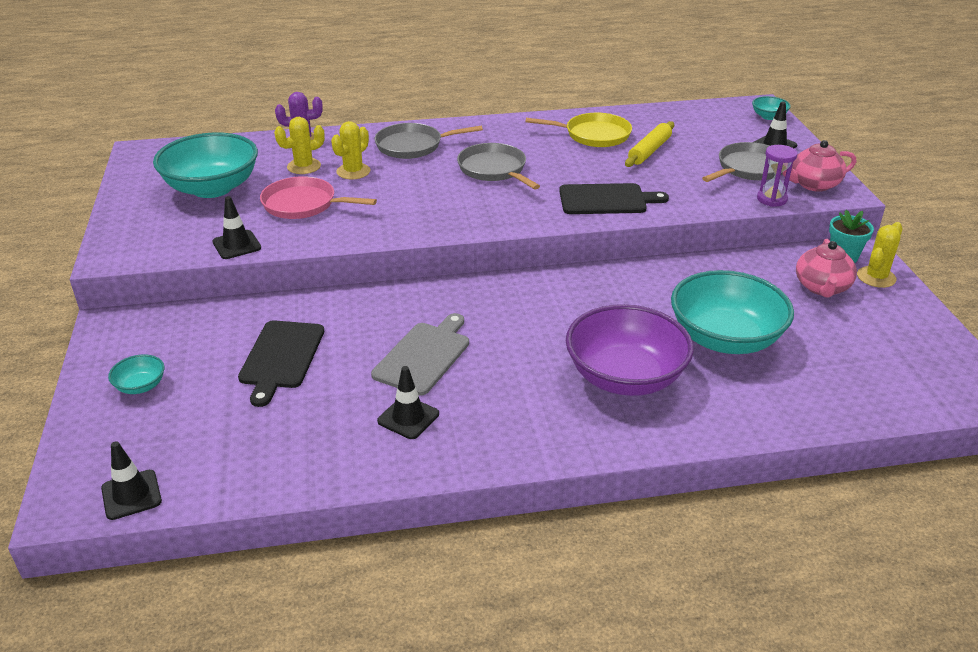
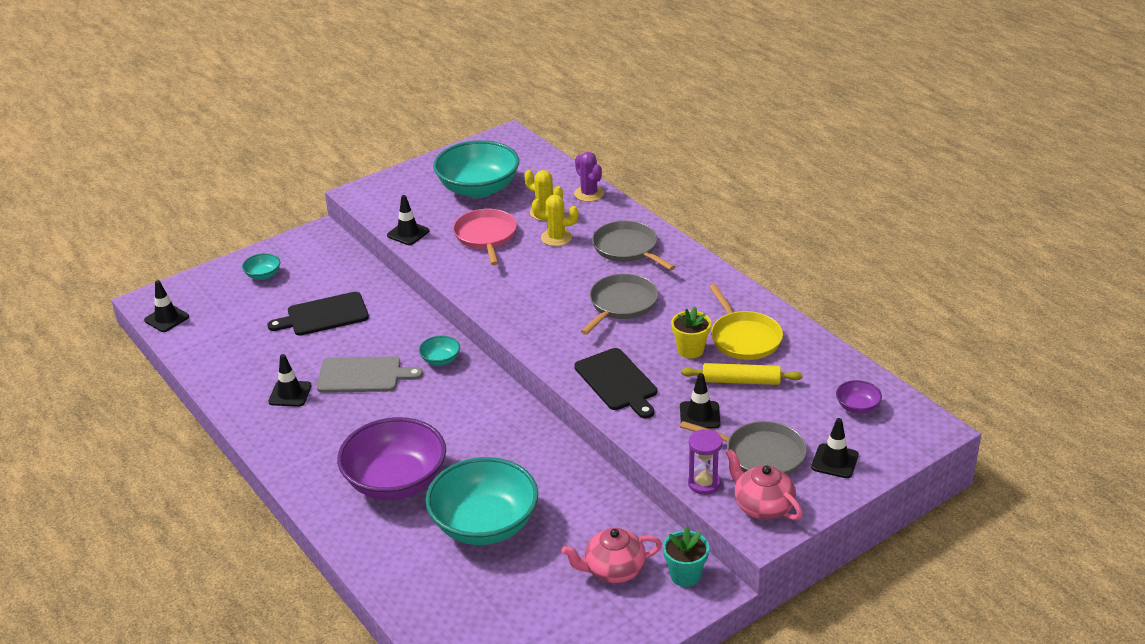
camera: 65 degrees right, 0 degrees up
(590, 159) = (690, 350): none -> yellow flower pot
(681, 178) = (699, 415): none -> black traffic cone
(715, 121) = (857, 407): none -> purple bowl
(768, 116) = (908, 442): turquoise bowl -> turquoise bowl (440, 360)
(876, 277) = (661, 605): yellow cactus -> none

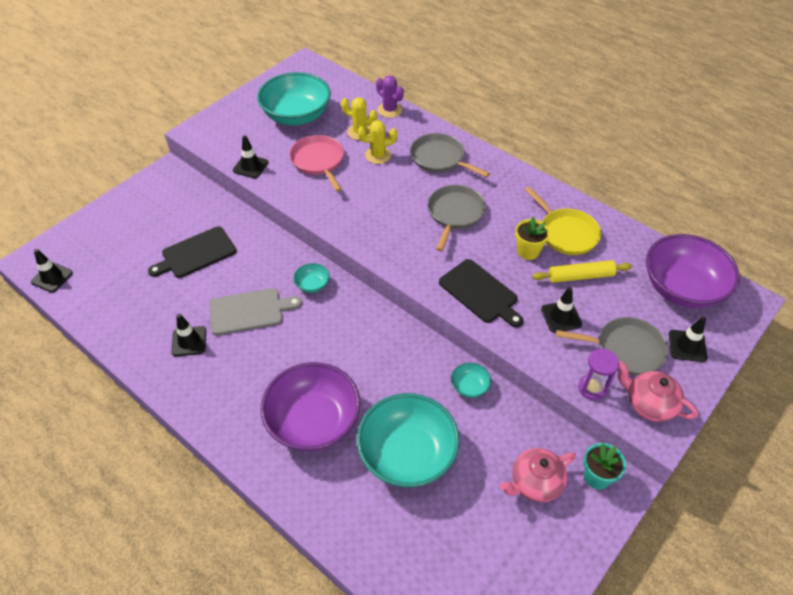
camera: 15 degrees left, 15 degrees up
(263, 275) = (129, 220): turquoise bowl -> turquoise bowl (470, 387)
(857, 407) = (682, 288): purple bowl -> purple bowl, size x2.35

